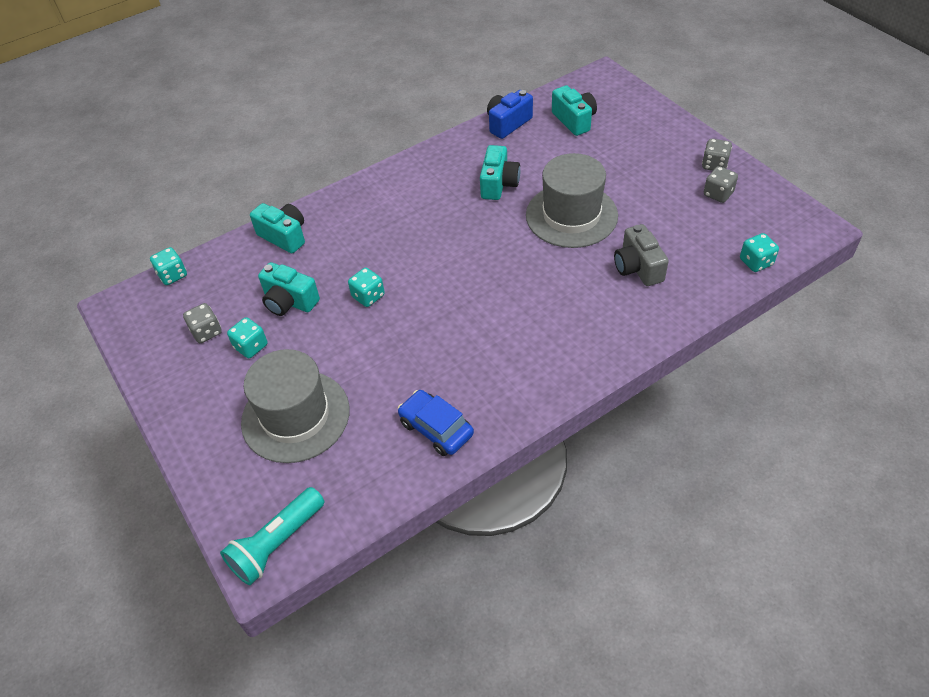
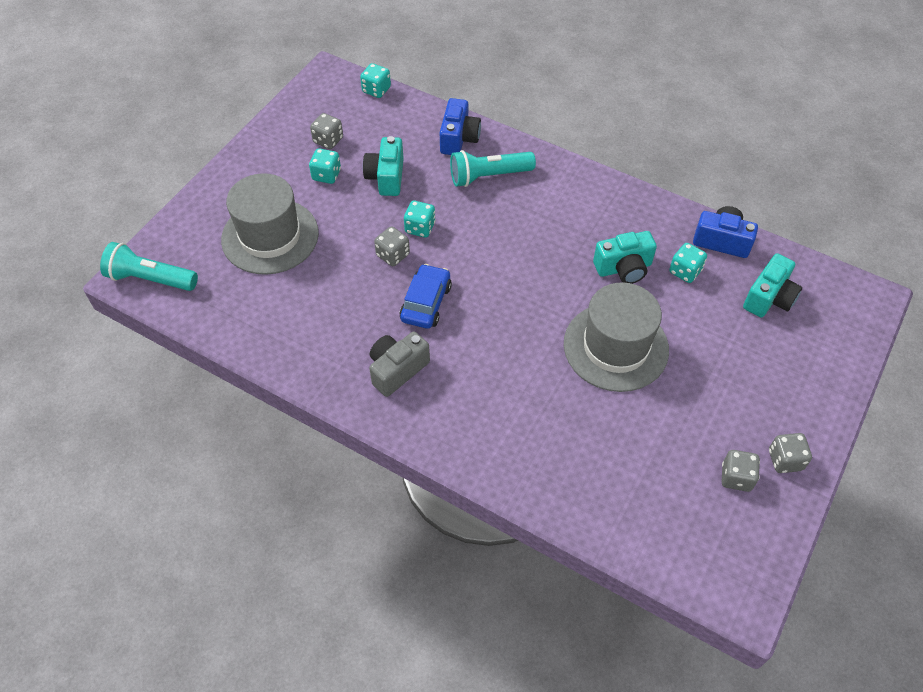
camera: 60 degrees right, 5 degrees up
(284, 236) = (459, 138): turquoise camera -> blue camera
(344, 231) = (488, 176): none -> turquoise flashlight
(386, 325) = (393, 255): none -> grey dice
(436, 428) = (297, 337): blue car -> blue car (426, 303)
(638, 268) = (573, 432): grey camera -> grey camera (397, 370)
(756, 262) = (645, 546): turquoise dice -> turquoise dice (685, 271)

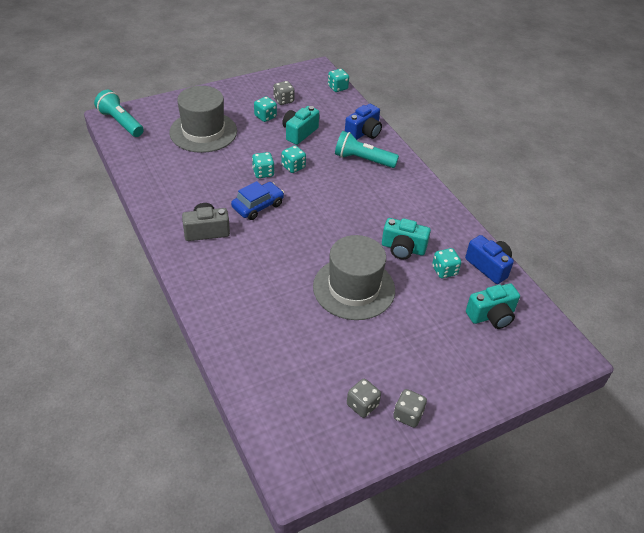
camera: 30 degrees right, 10 degrees down
(393, 255) = (263, 173): grey dice -> turquoise dice

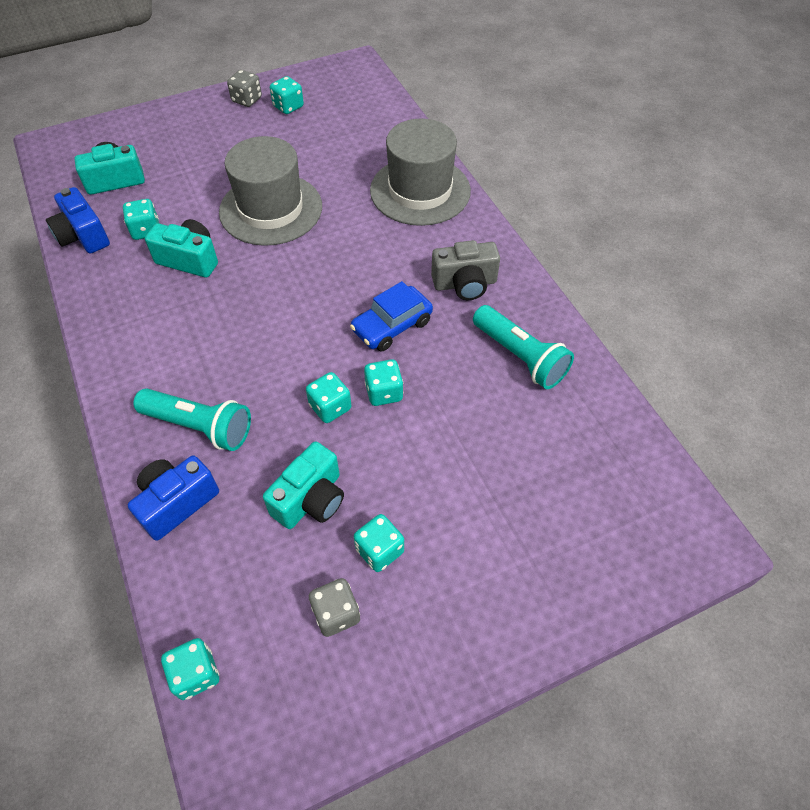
camera: 175 degrees left, 10 degrees up
(120, 122) = (680, 523): turquoise flashlight -> turquoise flashlight (520, 357)
(203, 132) = (505, 497): grey hat -> grey hat (420, 191)
(362, 405) = (288, 107): grey dice -> turquoise dice

